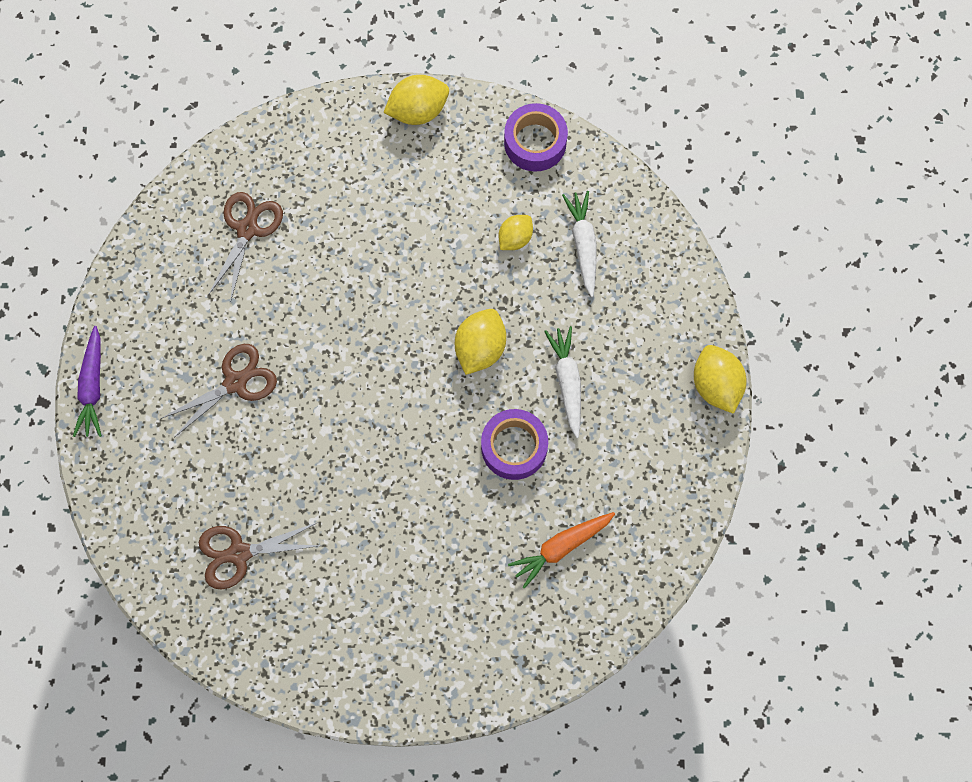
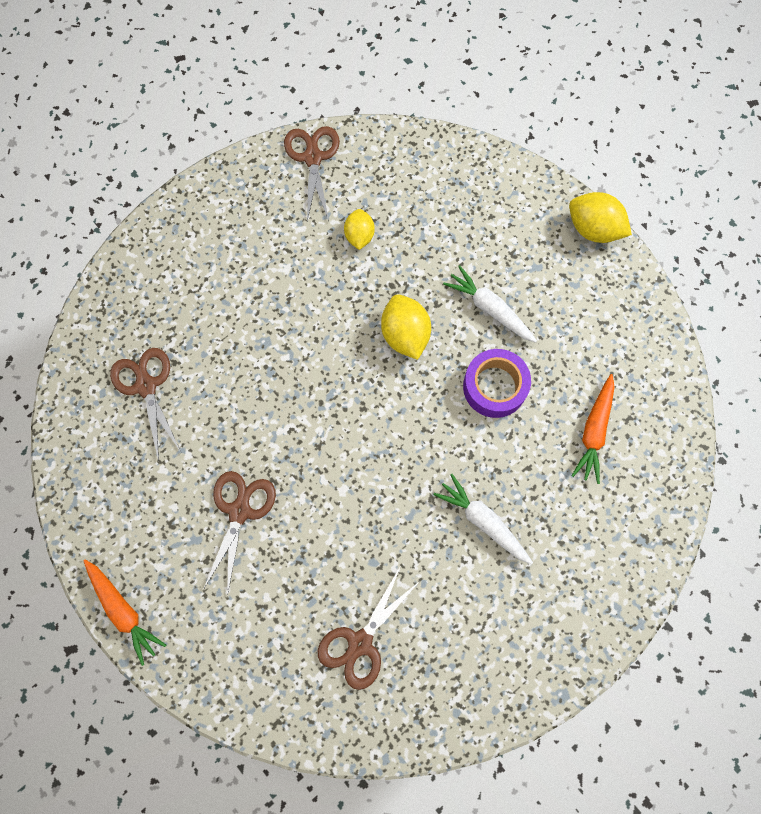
camera: 40 degrees left, 0 degrees up
(92, 387) = (124, 611): purple carrot -> orange carrot
(418, 110) = (204, 199): yellow lemon -> none
(535, 142) = (313, 157): purple tape -> brown scissors
(583, 244) = (412, 203): white carrot -> white carrot (483, 521)

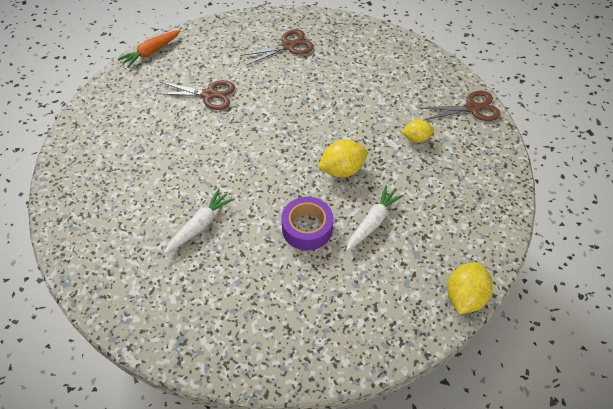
camera: 85 degrees right, 20 degrees down
(360, 643) = (119, 160): brown scissors -> none
(594, 432) = (274, 300): orange carrot -> none

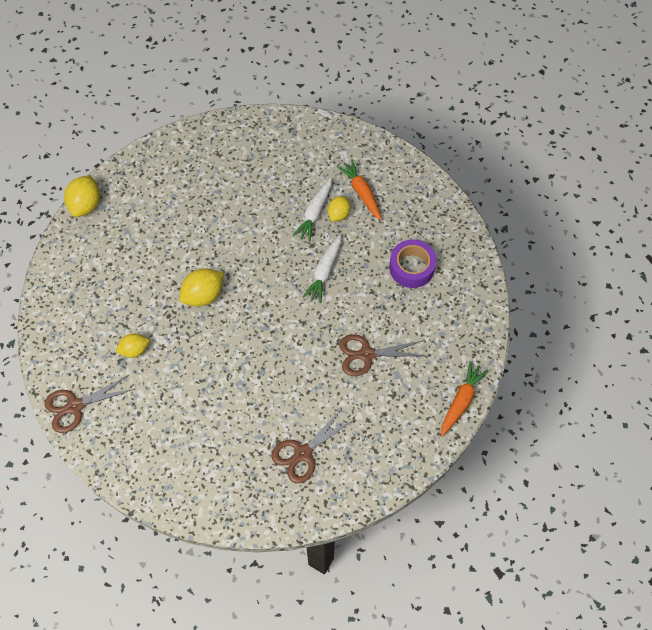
camera: 165 degrees right, 10 degrees up
(138, 236) = (361, 192): none -> orange carrot
(175, 218) = (338, 214): none -> yellow lemon
(307, 228) = (223, 231): purple tape -> purple tape (411, 267)
(373, 222) = (167, 250): white carrot -> white carrot (324, 272)

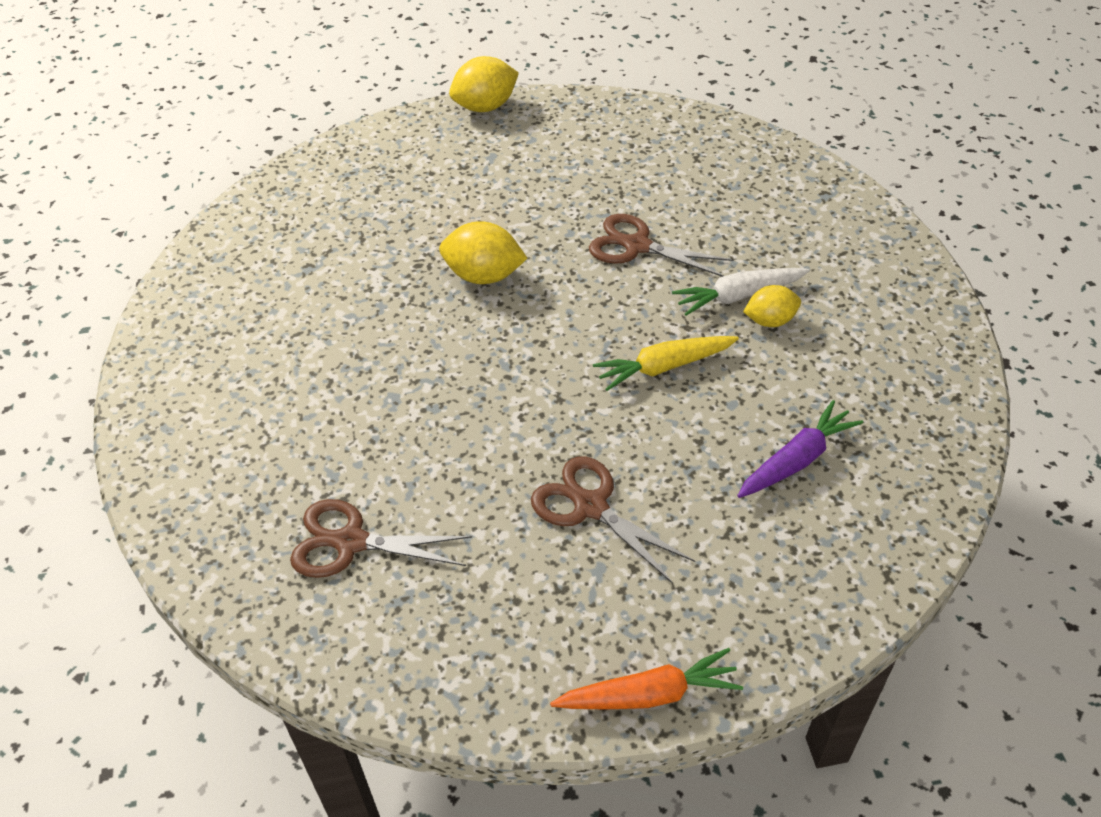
camera: 50 degrees right, 15 degrees down
(75, 406) = (206, 269): brown scissors -> brown scissors (636, 246)
(135, 350) = (337, 268): yellow lemon -> none
(324, 272) = (663, 367): white carrot -> yellow carrot
(361, 192) = (836, 320): orange carrot -> none
(411, 267) = (797, 460): purple tape -> purple carrot

